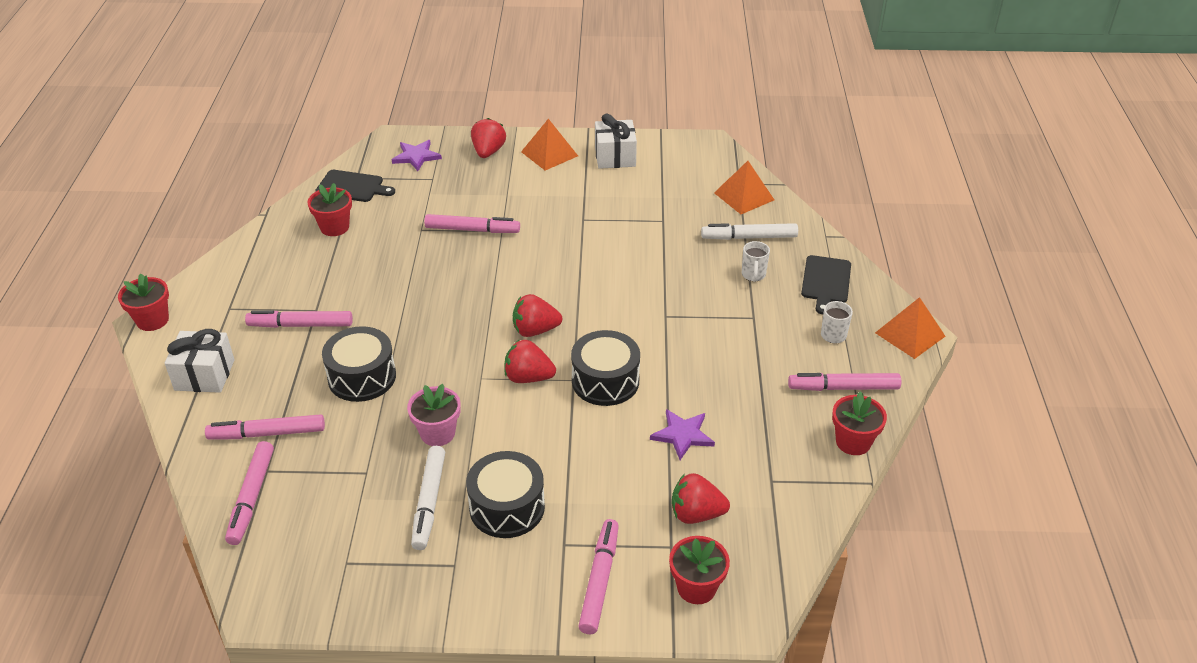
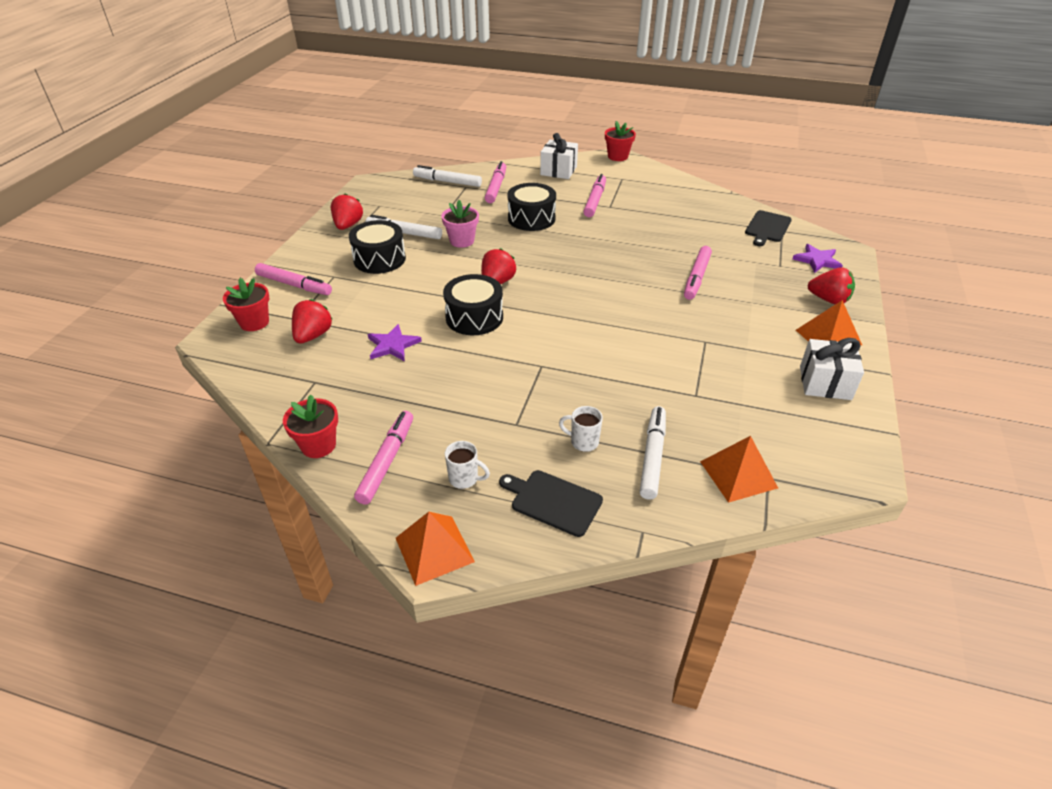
camera: 105 degrees right, 0 degrees up
(252, 497) = (447, 182): pink marker -> white marker
(334, 227) = (709, 217): red flower pot -> none
(535, 330) = (550, 292): red strawberry -> red strawberry (348, 225)

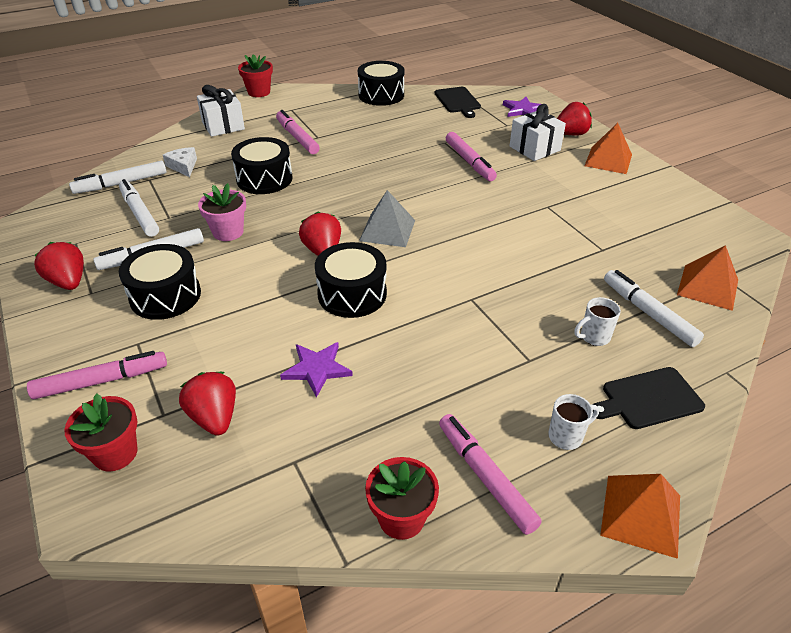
camera: 45 degrees left, 0 degrees up
(432, 205) = (139, 213): none -> white marker
(496, 187) = (183, 166): pink marker -> white cheese
(557, 292) = (387, 230): none -> grey pyramid
(708, 196) = (381, 95): none -> black drum
(825, 383) = (653, 192): white gift -> white gift (534, 148)

